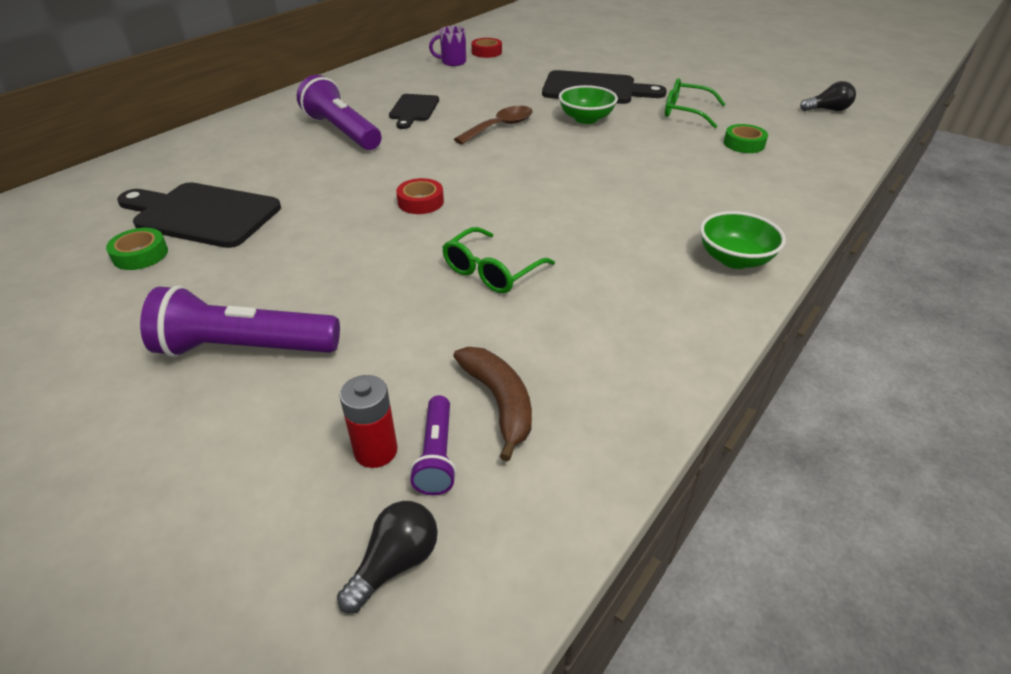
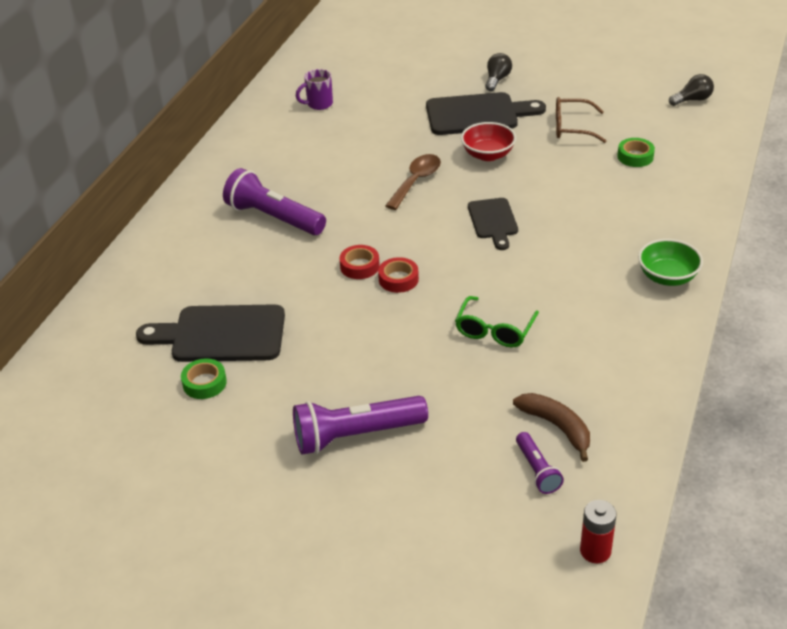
camera: 15 degrees left, 0 degrees up
(375, 451) = (497, 478): red battery -> red battery (595, 551)
(395, 563) = (551, 534): black light bulb -> black light bulb (497, 80)
(413, 110) = (322, 177): black cutting board -> black cutting board (493, 221)
(486, 52) = (344, 82): red tape -> red tape (359, 266)
(586, 119) = (488, 155): green bowl -> red bowl
(686, 112) = (572, 127): green glasses -> brown glasses

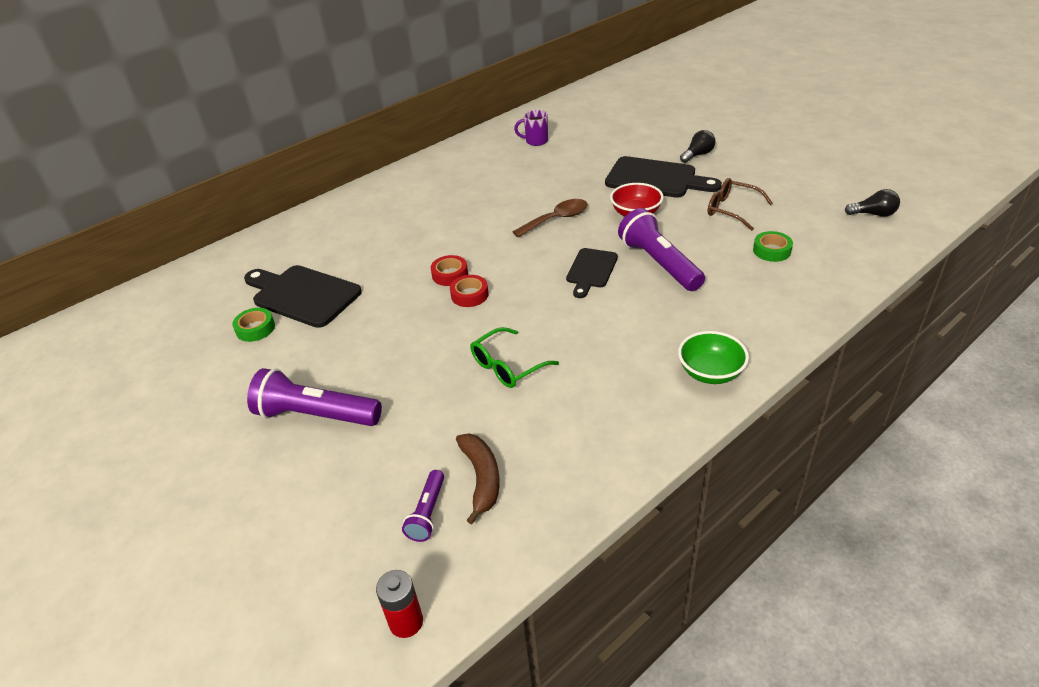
camera: 30 degrees right, 0 degrees up
(274, 218) = (423, 217): purple flashlight -> purple flashlight (659, 263)

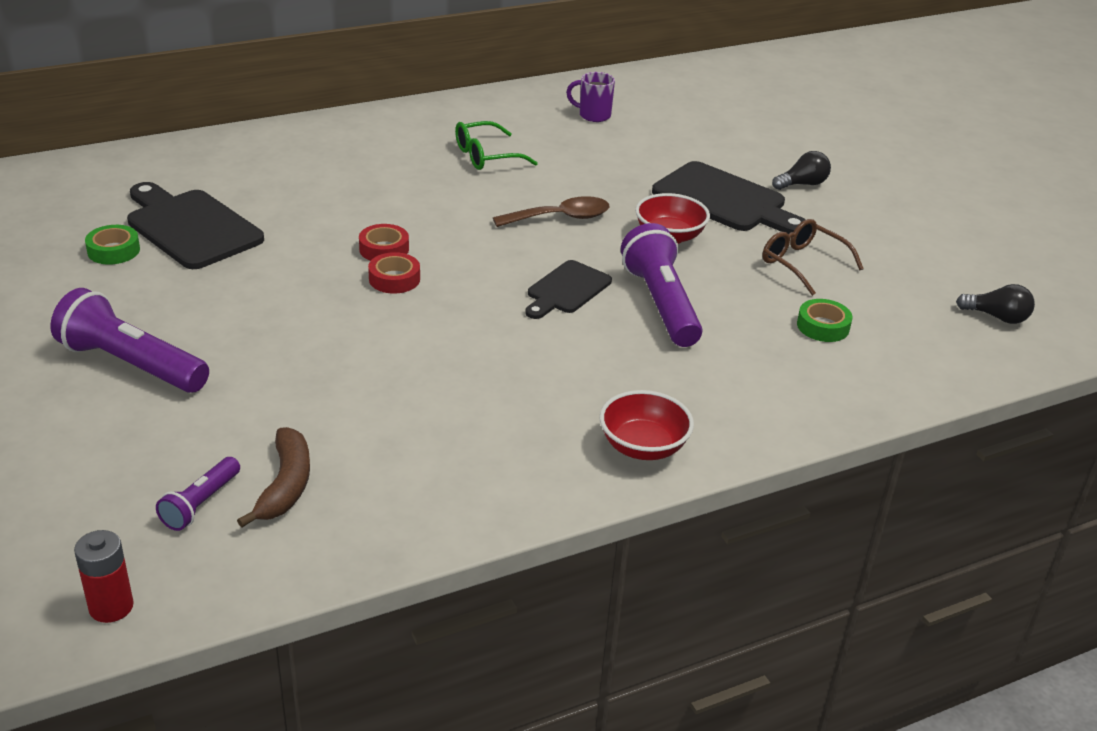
camera: 10 degrees right, 5 degrees down
(508, 366) = (392, 372): green glasses -> green glasses (486, 156)
(710, 372) = (643, 447): green bowl -> red bowl

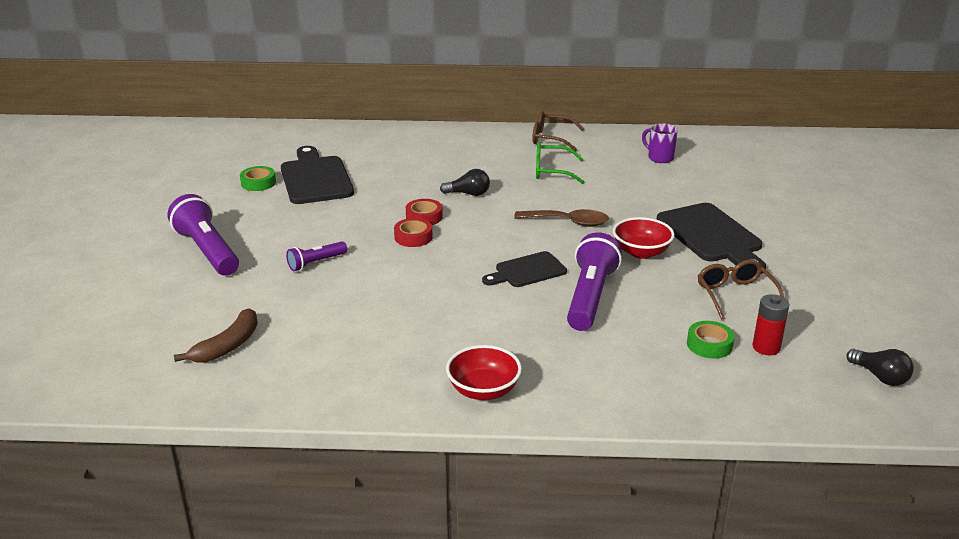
camera: 30 degrees right, 5 degrees down
(111, 607) = (69, 385): red battery -> red battery (766, 347)
(201, 504) = (170, 342): purple flashlight -> purple flashlight (316, 263)
(449, 113) = (551, 138): none -> brown glasses
(802, 184) = (791, 237): black light bulb -> black light bulb (468, 194)

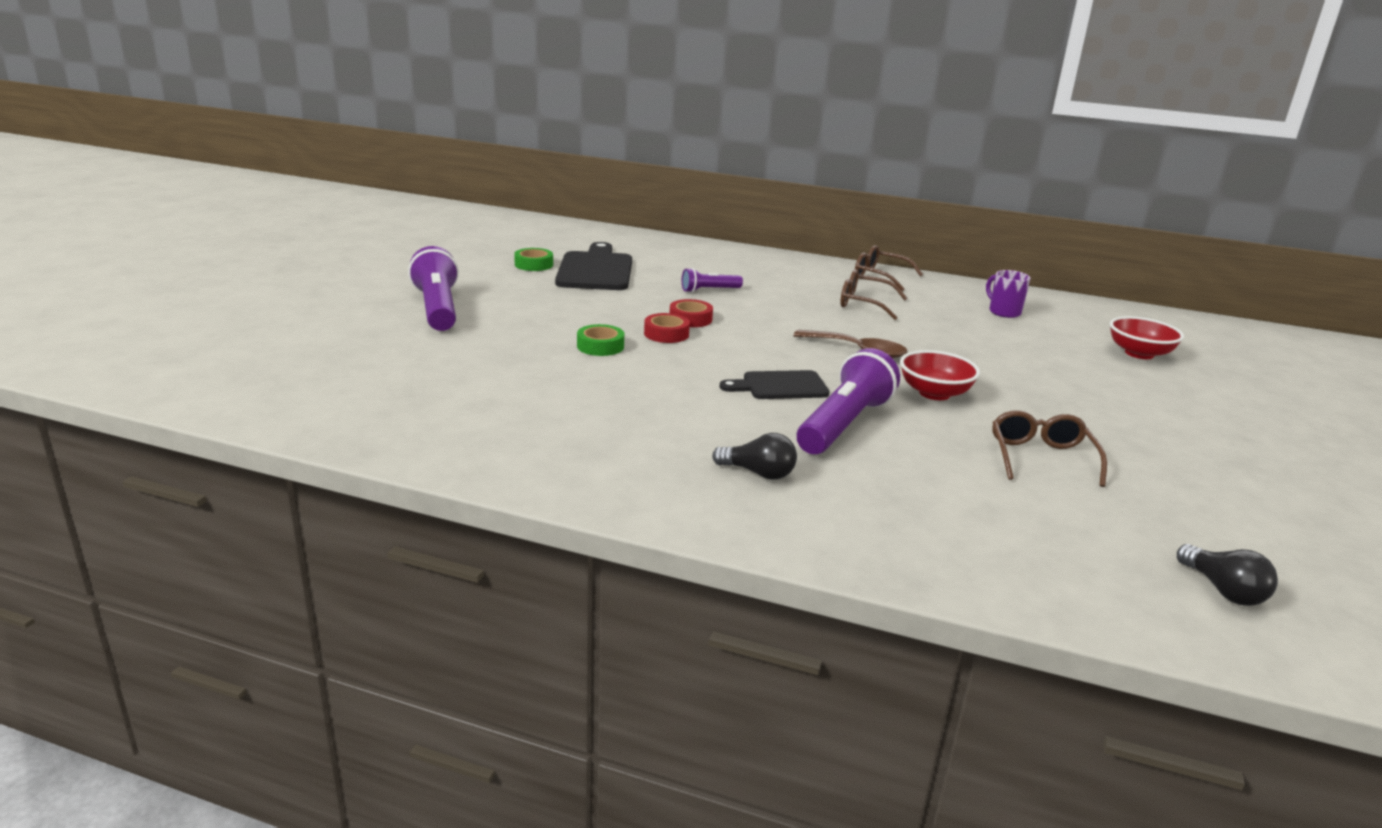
camera: 15 degrees right, 5 degrees down
(227, 346) = (391, 391): brown banana -> none
(316, 263) = (543, 337): purple flashlight -> purple flashlight (709, 290)
(468, 194) = (754, 308): black light bulb -> black light bulb (758, 473)
(483, 390) = (651, 491): red bowl -> red bowl (1139, 353)
(552, 171) = (864, 304): green glasses -> brown glasses
(709, 344) = (979, 503): green tape -> green tape (600, 346)
(712, 236) = (1036, 393): black cutting board -> none
(766, 347) = (1060, 521): red battery -> none

